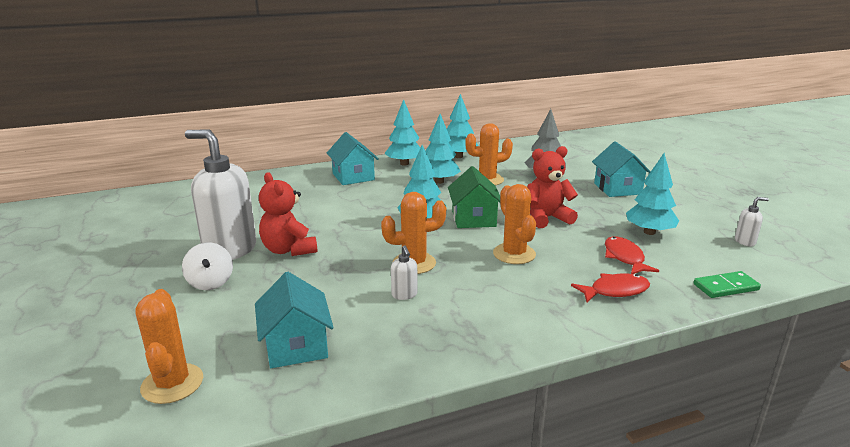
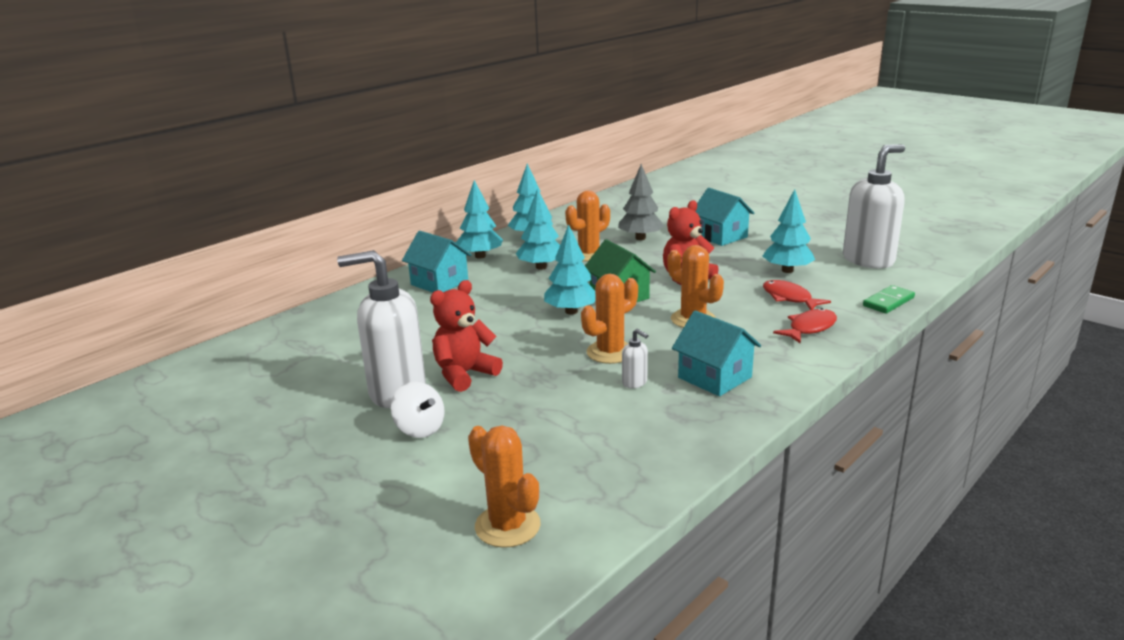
camera: 25 degrees left, 0 degrees up
(289, 250) = (464, 374): red teddy bear -> red teddy bear turned 105 degrees clockwise
(296, 346) = (587, 456): turquoise house -> turquoise house (714, 377)
(745, 241) = (868, 260): white soap dispenser -> white soap dispenser, size x2.47

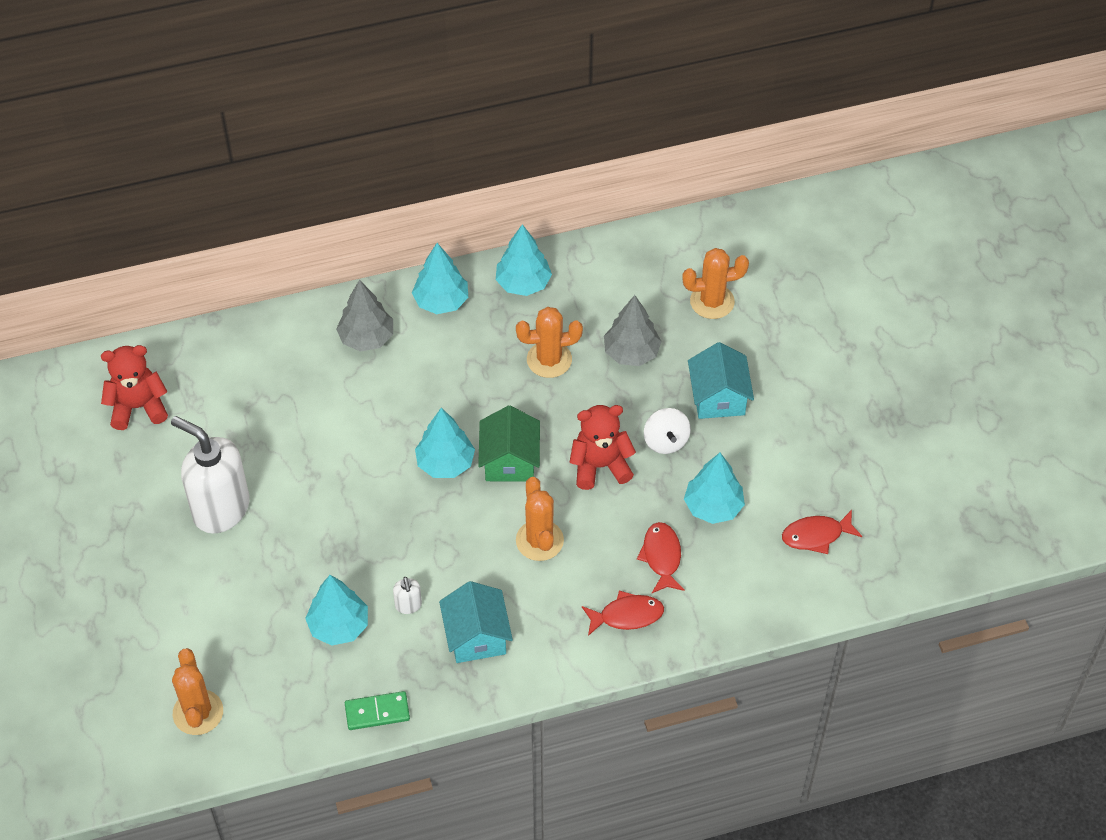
camera: 30 degrees right, 30 degrees up
(420, 429) = (208, 569): white spinning top -> white spinning top (666, 441)
(439, 283) = (366, 338): turquoise house -> grey tree
(464, 374) = (287, 513): red teddy bear -> red teddy bear (138, 407)
(541, 267) = (482, 360): turquoise tree -> turquoise tree (339, 626)
(610, 352) = (425, 550): orange cactus -> orange cactus (712, 301)
(868, 260) = (816, 535): white soap dispenser -> red fish
(888, 302) = (746, 618): green domino -> green domino (377, 712)

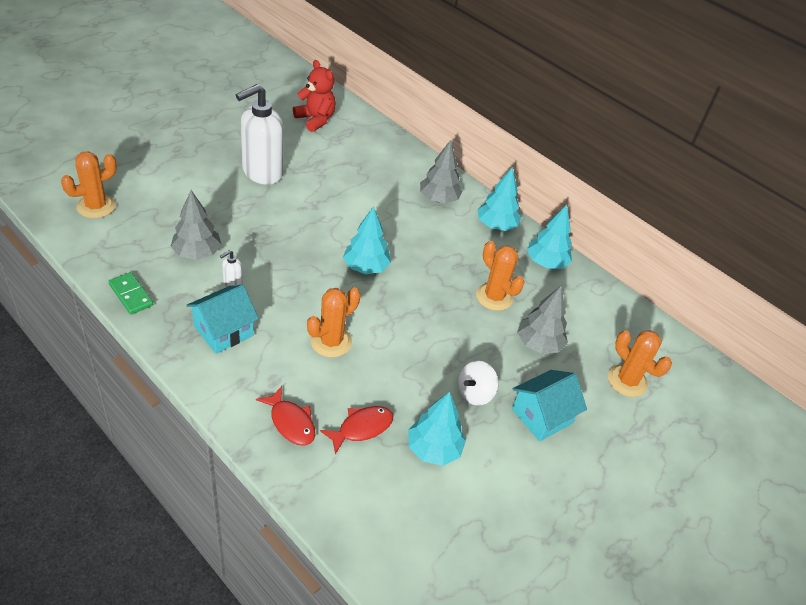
camera: 55 degrees right, 10 degrees down
(220, 509) = (262, 172): white soap dispenser -> white soap dispenser turned 135 degrees counterclockwise
(339, 626) = (197, 253): turquoise tree -> grey tree
(509, 461) = (391, 302): green house -> none
(600, 466) = (422, 358): red teddy bear -> none
(816, 535) = (454, 544): red fish -> none

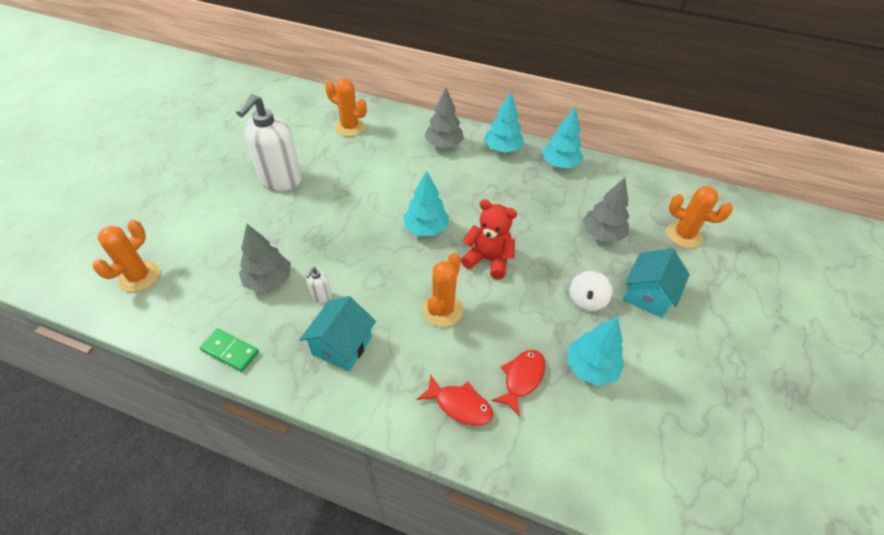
camera: 20 degrees left, 5 degrees up
(315, 120) = (297, 115): red teddy bear -> red teddy bear (488, 260)
(494, 297) = (542, 210): orange cactus -> orange cactus (350, 127)

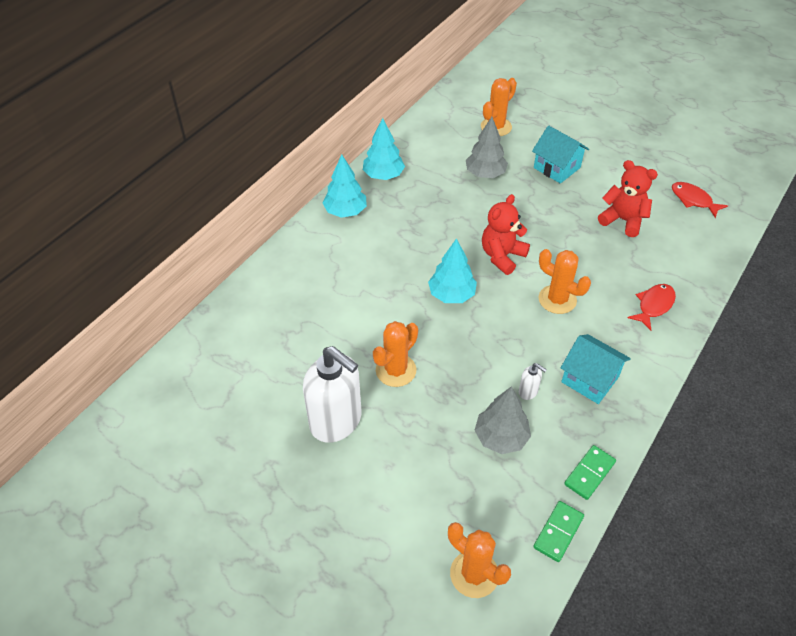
camera: 75 degrees left, 0 degrees up
(170, 330) = (558, 532): none -> green domino
(350, 127) = (254, 341): orange cactus -> orange cactus (396, 370)
(443, 145) = (321, 257): grey tree -> none
(522, 378) = (631, 262): red fish -> red fish (693, 200)
(586, 300) = (558, 204): white spinning top -> none
(590, 367) = (623, 220): turquoise tree -> red teddy bear

